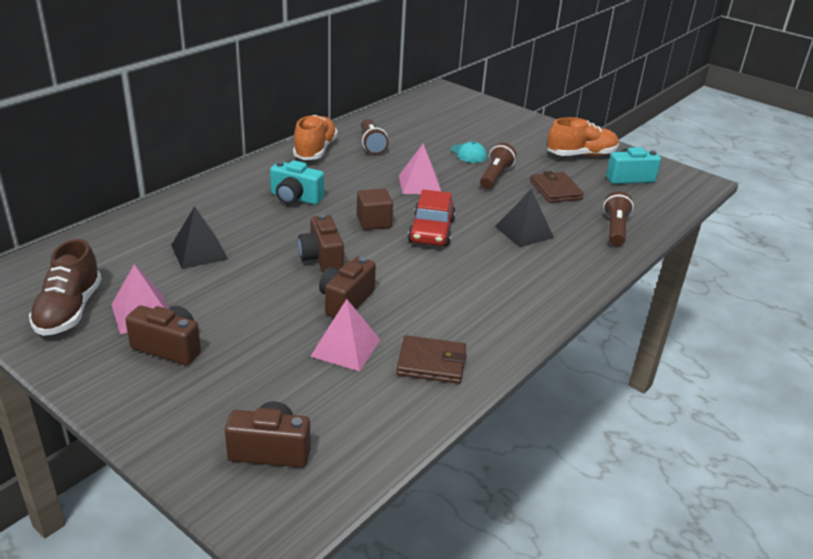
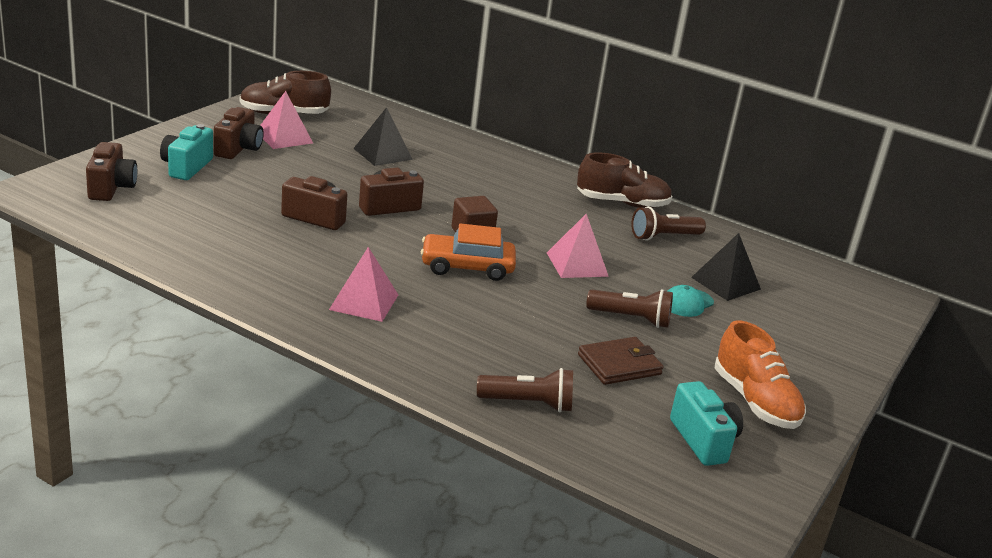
camera: 80 degrees right, 5 degrees down
(295, 198) = (503, 193): turquoise camera -> turquoise camera (186, 167)
(315, 150) = (622, 203): orange shoe -> brown shoe
(345, 347) = (242, 217): pink pyramid -> pink pyramid (364, 302)
(431, 231) = (467, 267): red car -> orange car
(431, 363) = (220, 256): brown wallet -> none
(524, 232) = (490, 328): black pyramid -> black pyramid (725, 283)

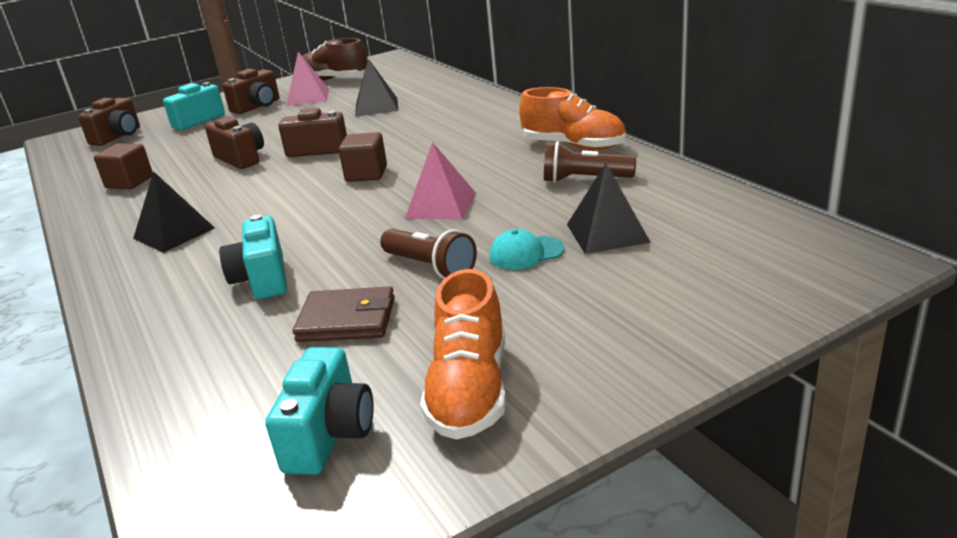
camera: 35 degrees right, 0 degrees up
(224, 248) = (129, 182): none -> brown cube
(364, 302) = (174, 233): pink pyramid -> black pyramid
(467, 267) = (318, 204): orange car -> none
(510, 339) = (262, 279): none -> turquoise camera
(528, 404) = (181, 354): brown flashlight -> none
(622, 203) = (573, 146): brown shoe -> orange shoe

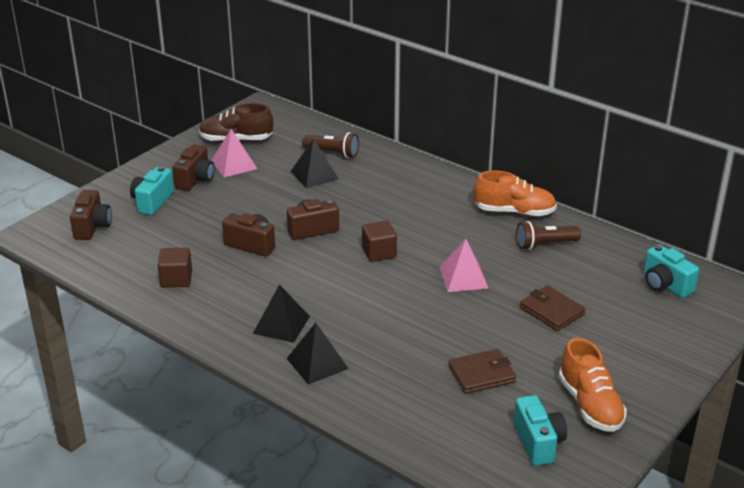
camera: 25 degrees left, 5 degrees up
(262, 279) = (395, 354): turquoise camera -> turquoise camera (665, 285)
(430, 267) = (500, 329): brown flashlight -> brown flashlight (332, 153)
(526, 253) = (552, 311): turquoise cap -> brown wallet
(607, 233) = (590, 289): black pyramid -> black pyramid (317, 363)

